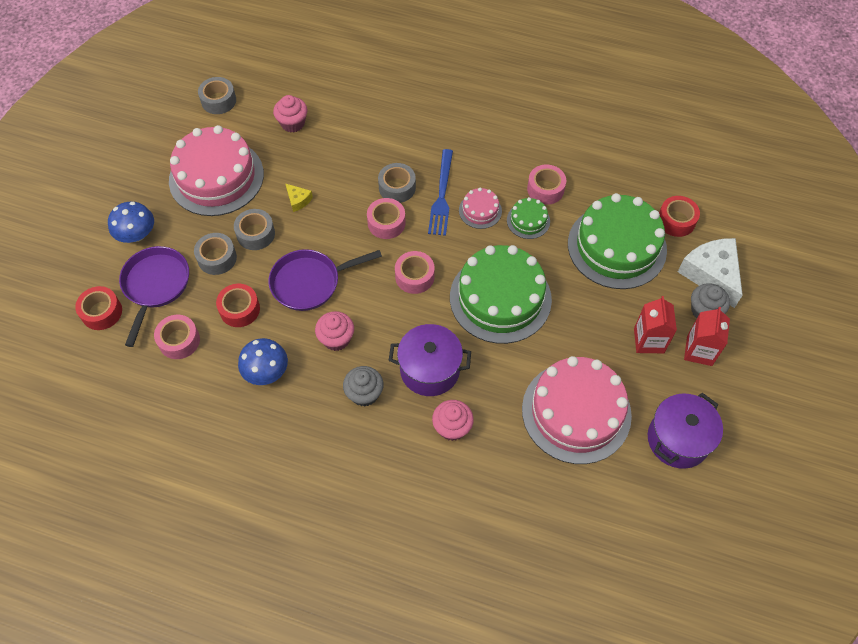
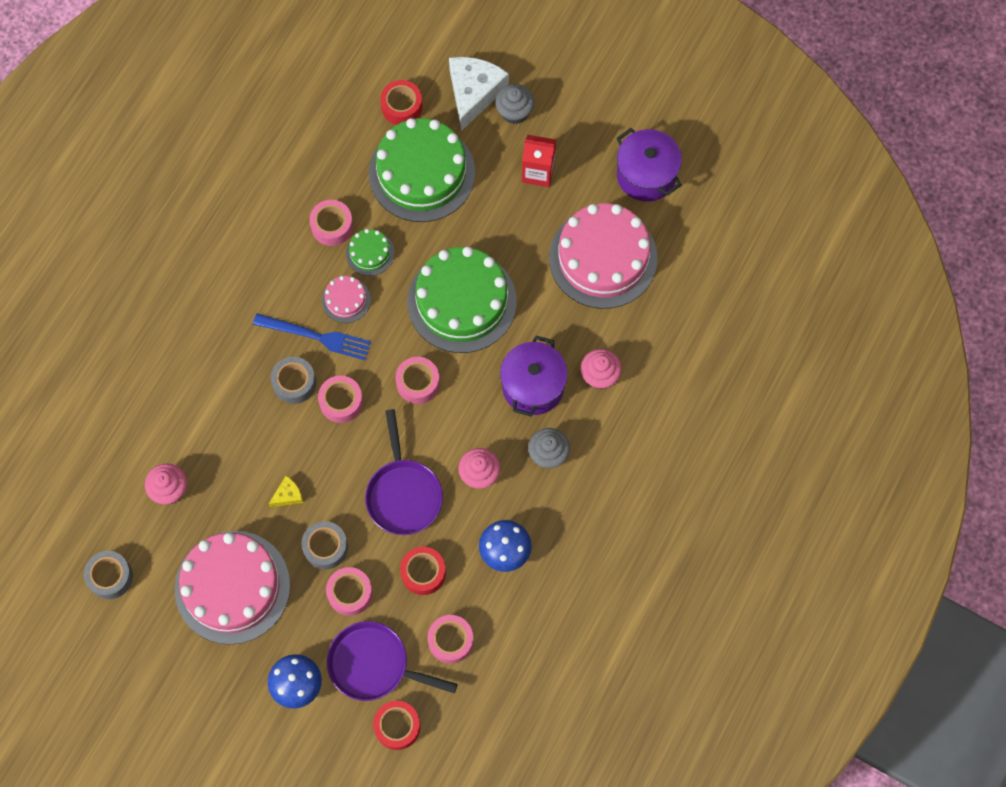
camera: 80 degrees left, 10 degrees up
(217, 258) = (350, 593): grey tape -> pink tape
(699, 351) = (557, 129): red carton -> none
(711, 274) = (474, 93): white cheese -> white cheese turned 120 degrees clockwise

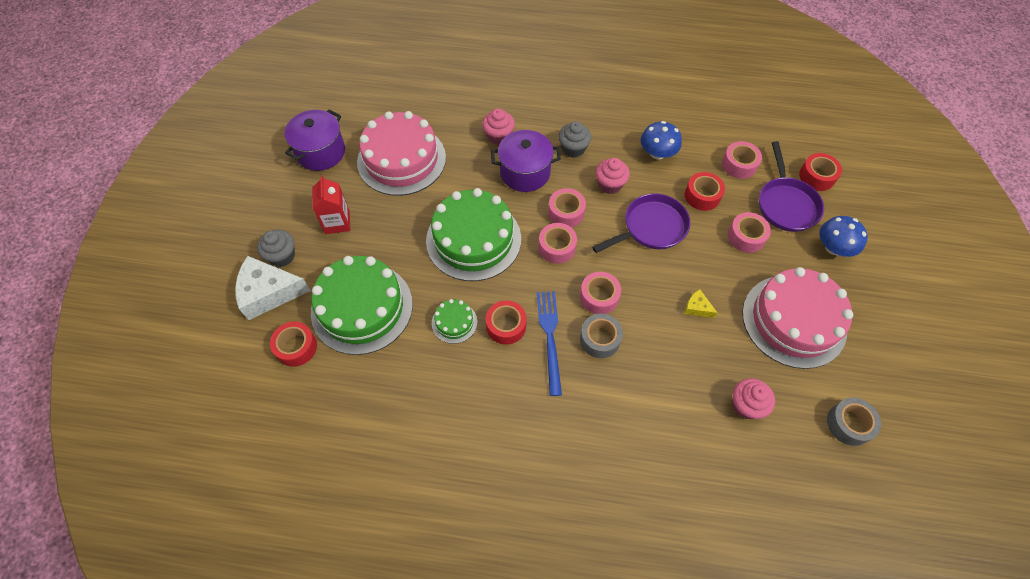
camera: 110 degrees left, 10 degrees down
(325, 547) = (722, 265): grey tape -> none
(332, 226) = (438, 363): pink tape -> pink tape (566, 212)
(346, 300) = (506, 326): pink cake -> red tape

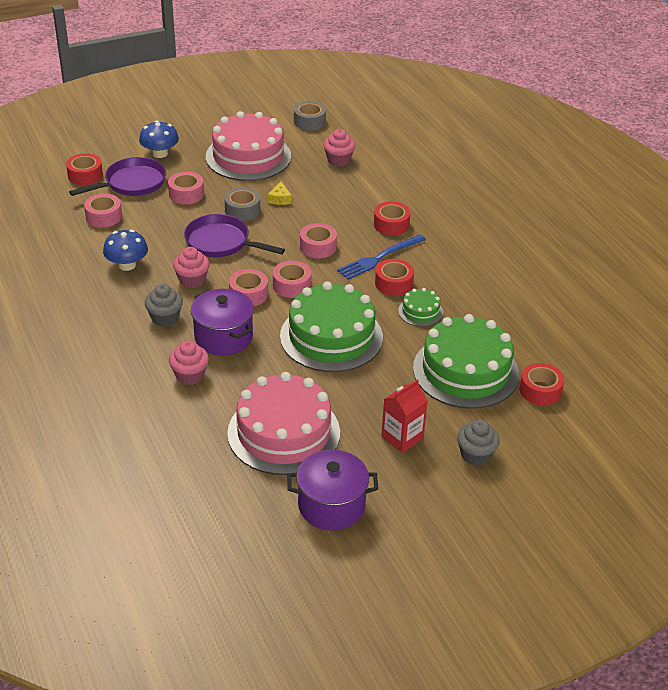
camera: 125 degrees left, 20 degrees down
(269, 293) = (517, 440): white cheese -> none
(600, 339) = (355, 234): grey tape -> grey tape (242, 210)
(702, 196) = (160, 226): red tape -> red tape (391, 224)

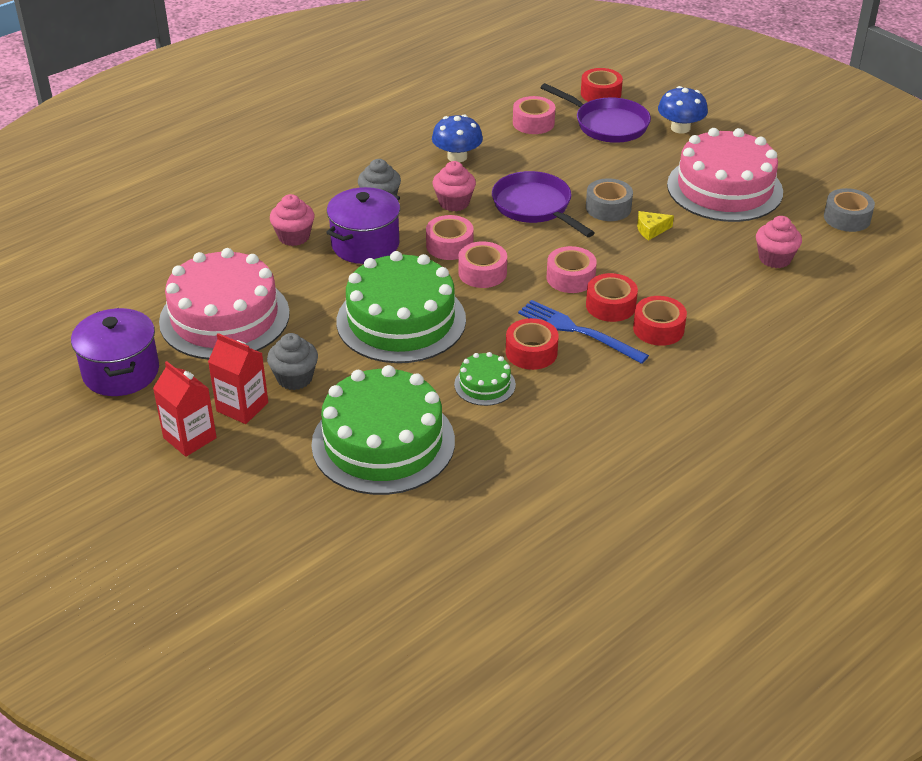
camera: 75 degrees right, 0 degrees up
(186, 194) = (613, 163): pink tape -> none
(221, 242) = (535, 207): purple pan -> purple pan turned 45 degrees counterclockwise
(429, 472) = (190, 438): none -> red carton
(475, 455) = (229, 473): grey cupcake -> grey cupcake (294, 378)
(540, 390) = (371, 518): red tape -> red tape (610, 305)

